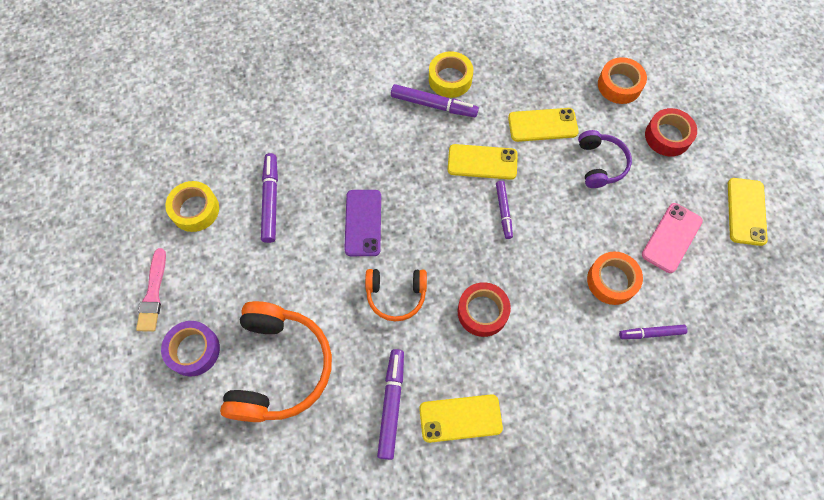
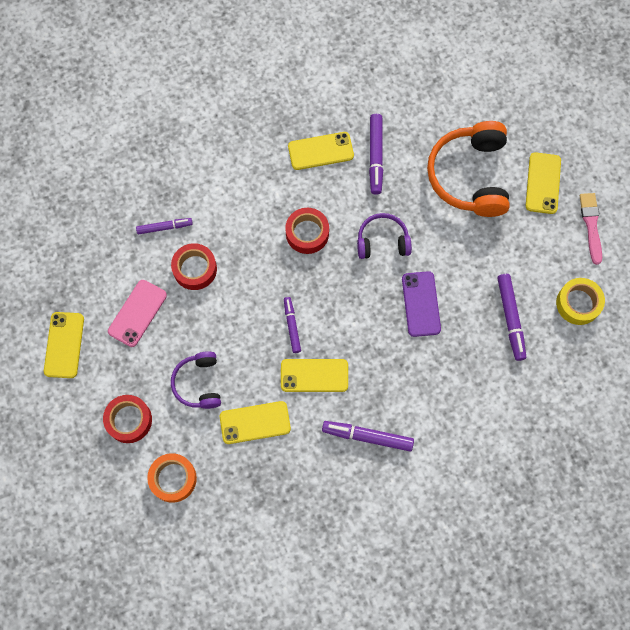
camera: 175 degrees right, 5 degrees up
(193, 350) = (543, 183): purple tape -> yellow phone
(396, 295) = (382, 241): orange headphones -> purple headphones
(450, 79) = (353, 471): yellow tape -> none
(612, 281) = (195, 269): orange tape -> red tape

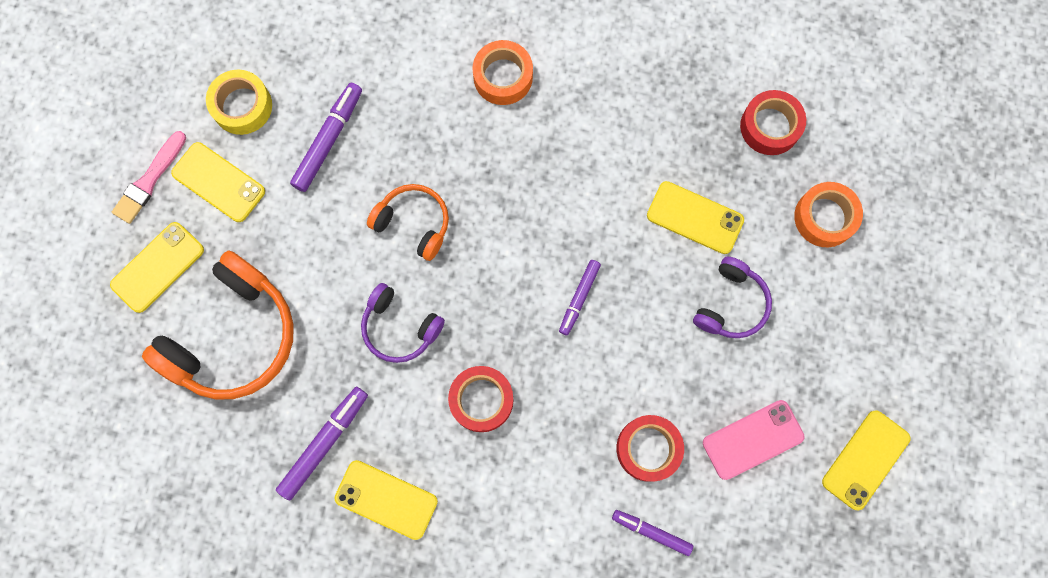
camera: 145 degrees left, 5 degrees up
(129, 420) = (837, 315): red tape -> red tape (770, 126)
(314, 375) = (593, 225): yellow phone -> yellow phone (218, 182)
(367, 436) = (581, 122): purple marker -> none
(421, 304) = (413, 223): purple phone -> orange headphones
(438, 432) = (503, 77): none -> orange tape

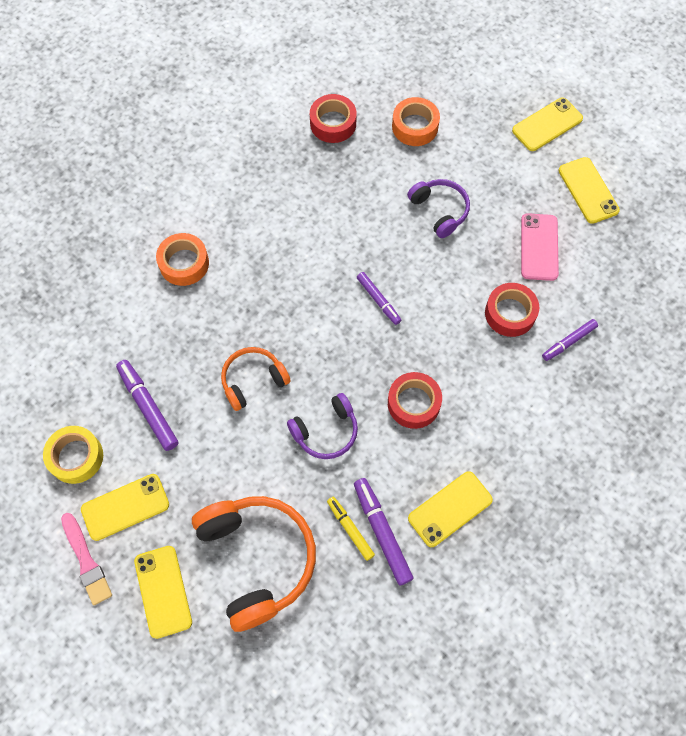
camera: 60 degrees left, 10 degrees down
(311, 409) = (350, 529): none -> yellow marker
(695, 218) = (367, 200): yellow phone -> yellow phone (547, 125)

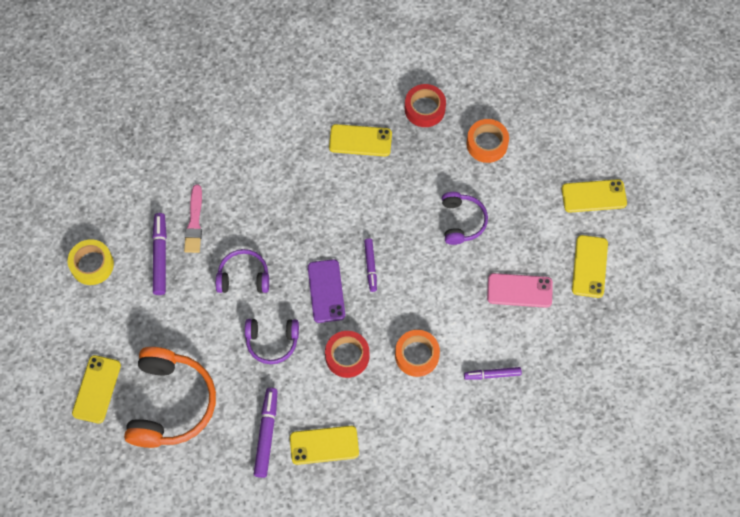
camera: 30 degrees right, 0 degrees up
(86, 561) = (59, 340): pink brush -> pink brush (194, 222)
(125, 507) = (105, 318): yellow phone -> yellow phone (360, 140)
(184, 263) = (247, 163): orange tape -> orange tape (417, 355)
(253, 380) = (243, 277): orange headphones -> purple headphones
(349, 349) = (326, 291): none -> purple phone
(350, 529) = (246, 419): yellow marker -> none
(510, 313) = (462, 329): red tape -> none
(539, 247) = (519, 290): pink phone -> pink phone turned 60 degrees clockwise

